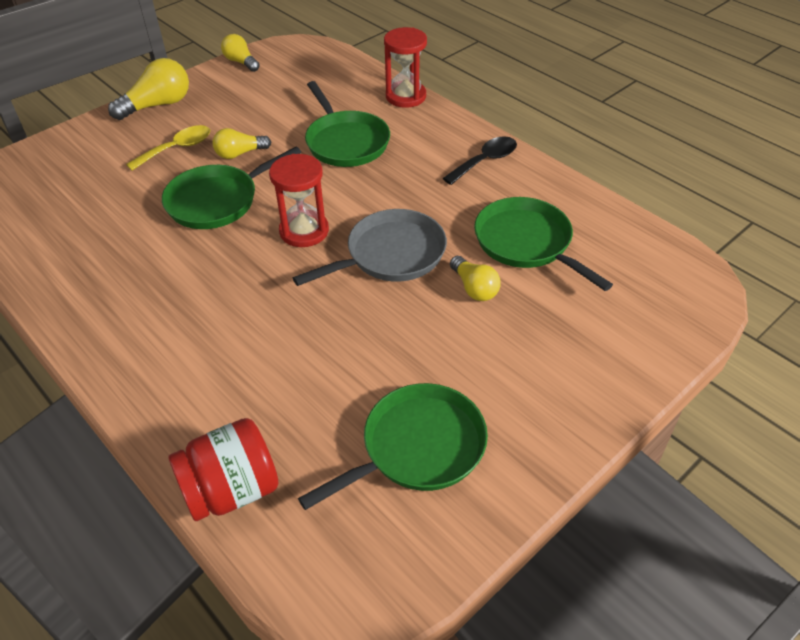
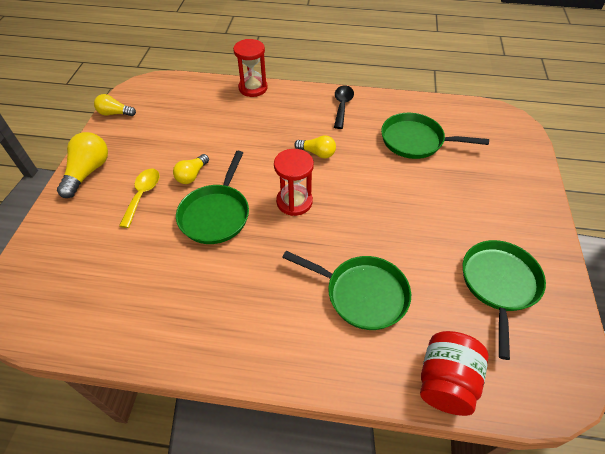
camera: 40 degrees left, 5 degrees up
(345, 142) = (251, 133): green pan -> green pan (362, 294)
(391, 255) = (359, 187): grey pan -> none
(474, 288) = (421, 180): yellow light bulb -> yellow light bulb (317, 153)

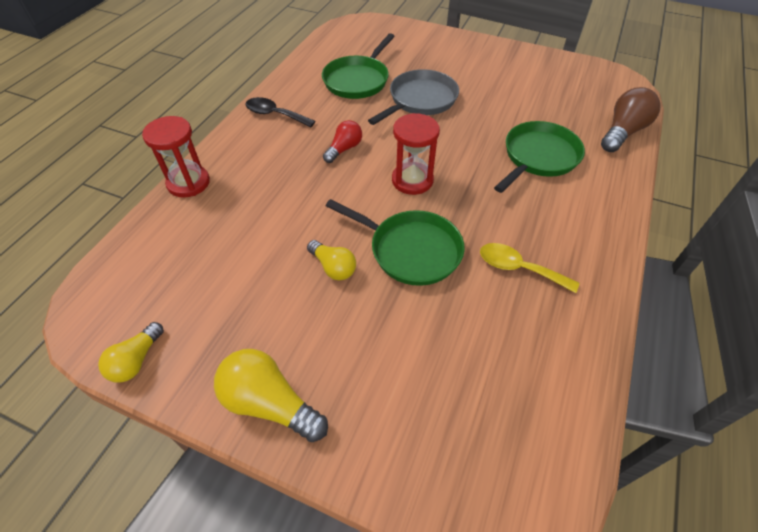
camera: 75 degrees left, 0 degrees up
(143, 195) = (350, 327): yellow spoon -> yellow spoon (518, 268)
(317, 153) = (344, 149): yellow light bulb -> red light bulb
(408, 188) = (420, 100): none -> grey pan
(445, 381) = (622, 132): red jar -> brown light bulb
(499, 284) = (537, 83): green pan -> none

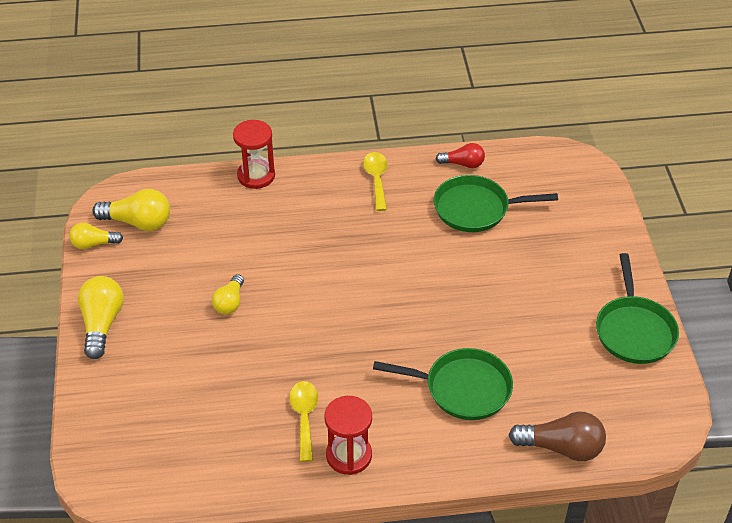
camera: 60 degrees right, 5 degrees down
(149, 302) = (138, 222): none -> yellow light bulb
(275, 114) = (376, 179): black spoon -> yellow spoon
(344, 149) = (366, 246): red light bulb -> red light bulb (463, 164)
(410, 250) = (278, 341): green pan -> green pan (634, 330)
(412, 180) = (360, 309): red hourglass -> red hourglass (349, 455)
(420, 100) = (482, 268): grey pan -> none

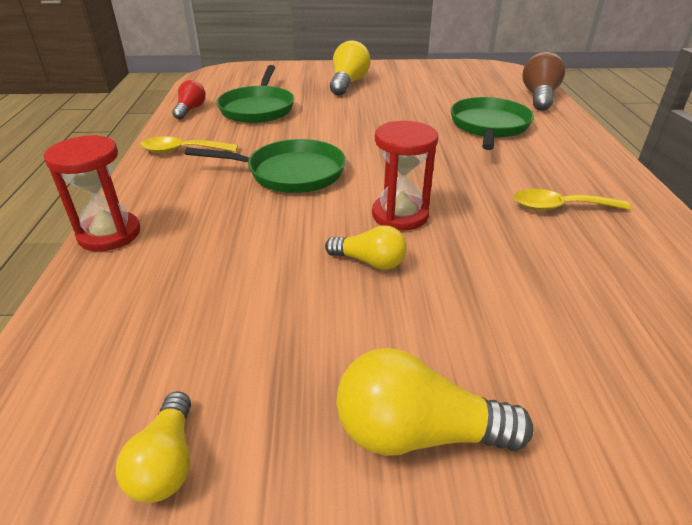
camera: 85 degrees left, 10 degrees down
(138, 222) = (137, 378): yellow light bulb -> yellow light bulb (348, 83)
(349, 455) = (600, 182): red hourglass -> red hourglass (400, 215)
(634, 330) = (414, 69): green pan -> green pan (290, 173)

